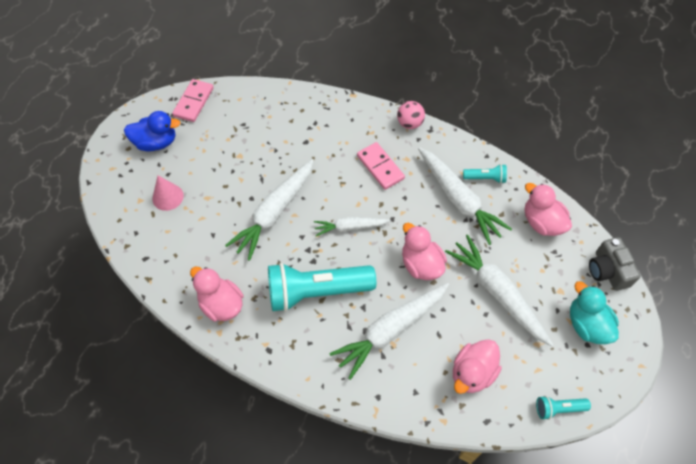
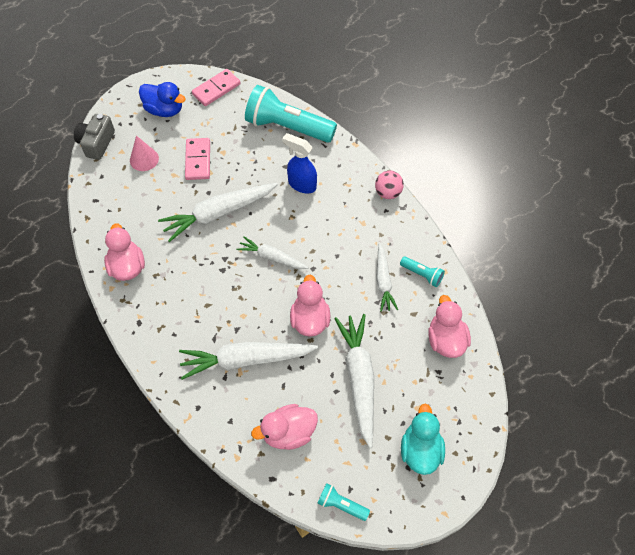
camera: 30 degrees right, 0 degrees up
(317, 291) = (208, 296): turquoise flashlight -> turquoise flashlight (288, 127)
(331, 151) = (301, 184): none -> blue spray bottle
(380, 167) = (334, 219): pink domino -> pink domino (198, 160)
(458, 200) = (383, 281): white carrot -> white carrot, size x0.59
(607, 271) = (476, 415): grey camera -> grey camera (96, 143)

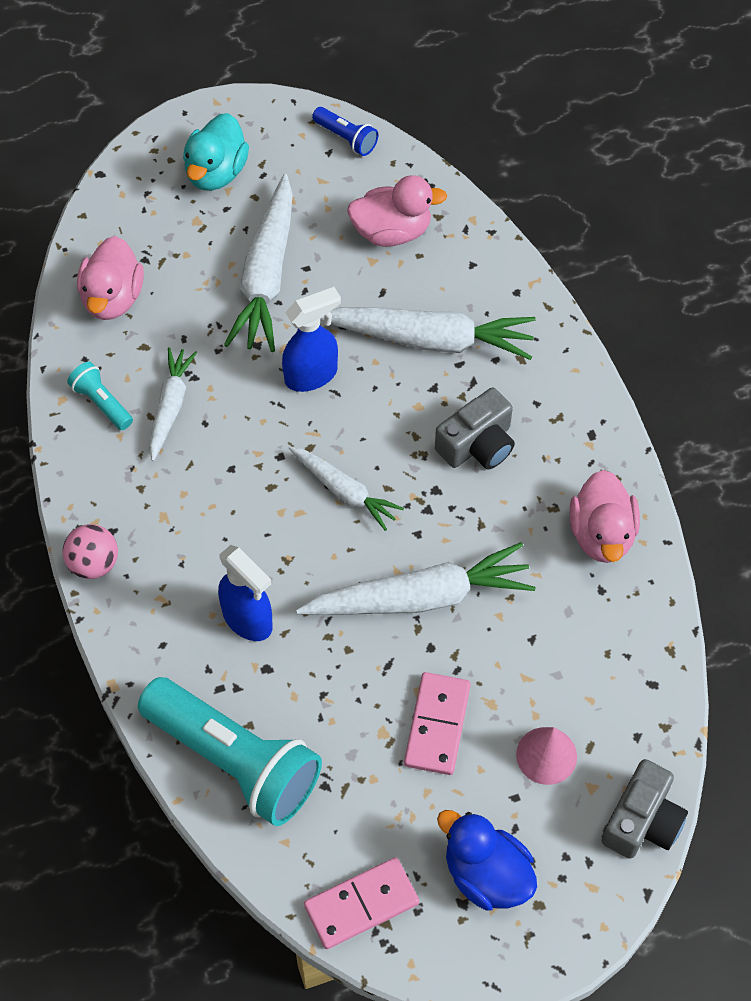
camera: 165 degrees left, 0 degrees up
(204, 300) = (477, 445): none -> grey camera
(310, 319) = (312, 375): pink duck -> blue spray bottle
(341, 505) = (346, 138): turquoise flashlight -> blue flashlight

